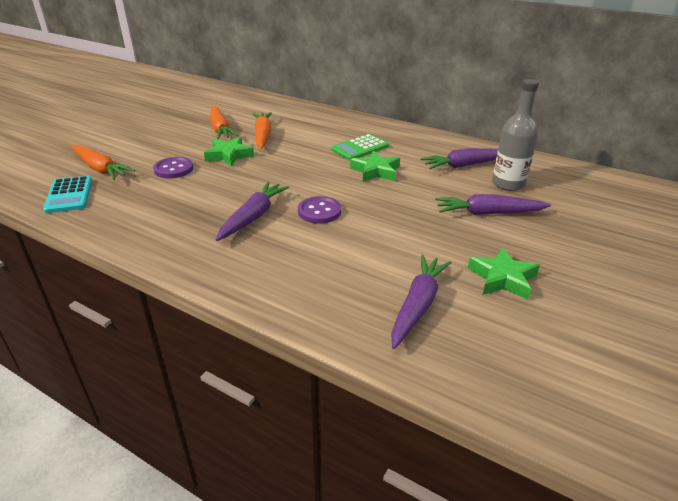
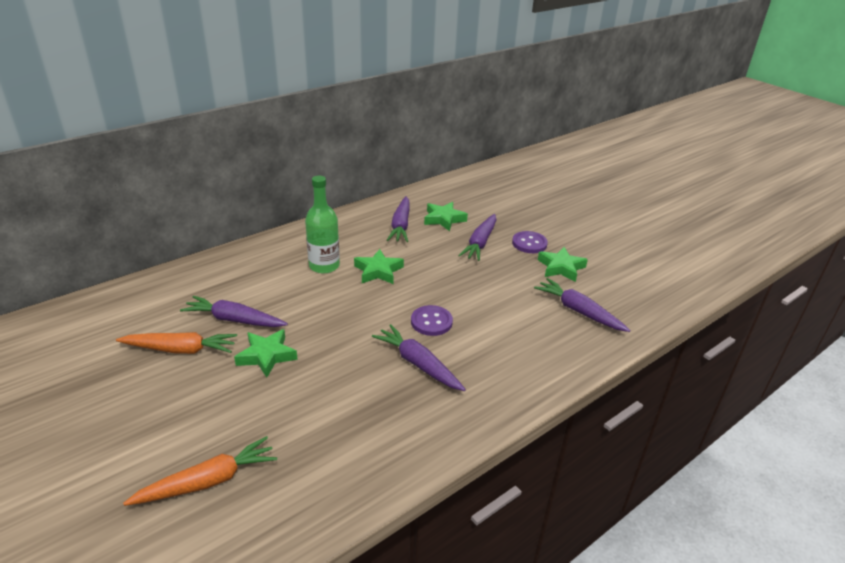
camera: 70 degrees left, 0 degrees up
(69, 195) = (269, 518): turquoise calculator -> none
(173, 169) = (267, 407): purple button -> purple button (529, 243)
(262, 135) = (235, 320): orange carrot -> purple carrot
(360, 148) = (324, 266): green calculator -> green bottle
(508, 184) = (444, 219): grey bottle -> green star

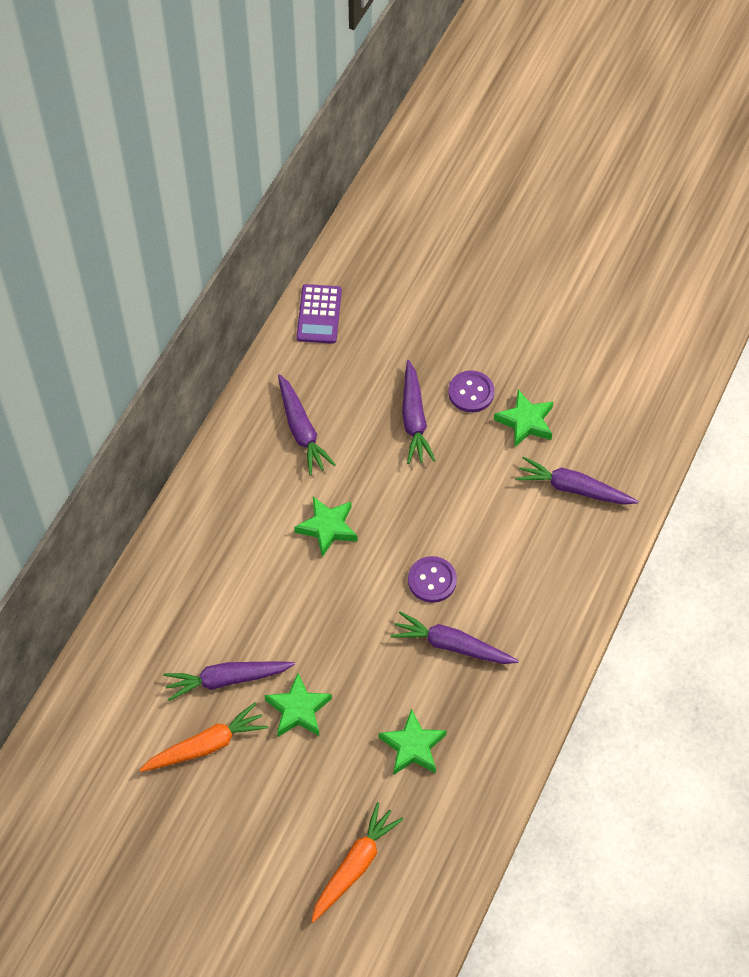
camera: 25 degrees left, 25 degrees up
(324, 266) = (260, 549): green bottle -> none
(444, 219) = (346, 392): green star -> green star (412, 746)
(453, 187) = (319, 314): none -> purple calculator

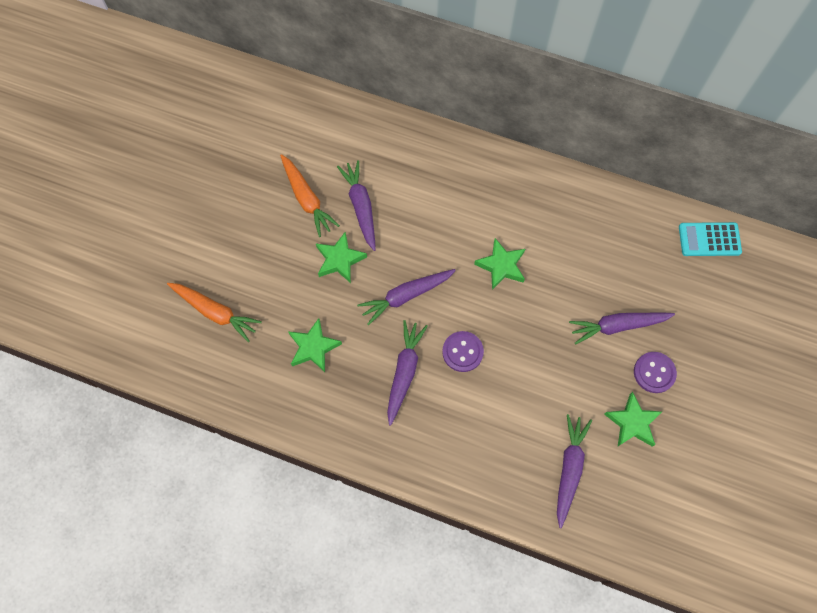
camera: 85 degrees right, 10 degrees up
(301, 430) = (591, 237): purple carrot -> purple carrot (406, 296)
(319, 314) = (709, 240): purple calculator -> turquoise calculator

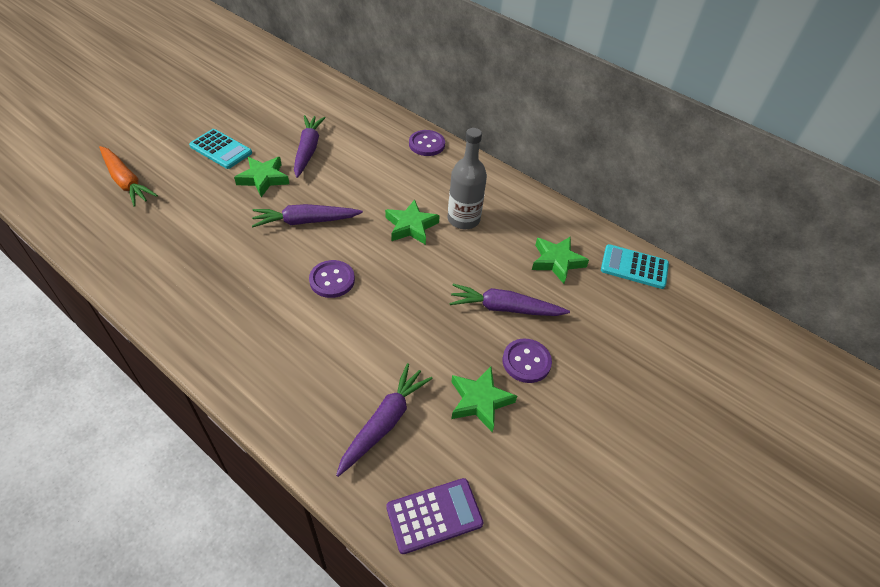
camera: 15 degrees right, 20 degrees down
(278, 238) = (221, 149): none -> turquoise calculator
(306, 198) = (265, 132): orange carrot -> none
(313, 347) = (192, 232): green star -> green star (557, 261)
(404, 372) = (263, 278): purple carrot -> none
(469, 156) = (426, 144): none -> purple button
(544, 240) = (463, 219): none -> grey bottle
(637, 528) = (434, 515): none -> purple calculator

